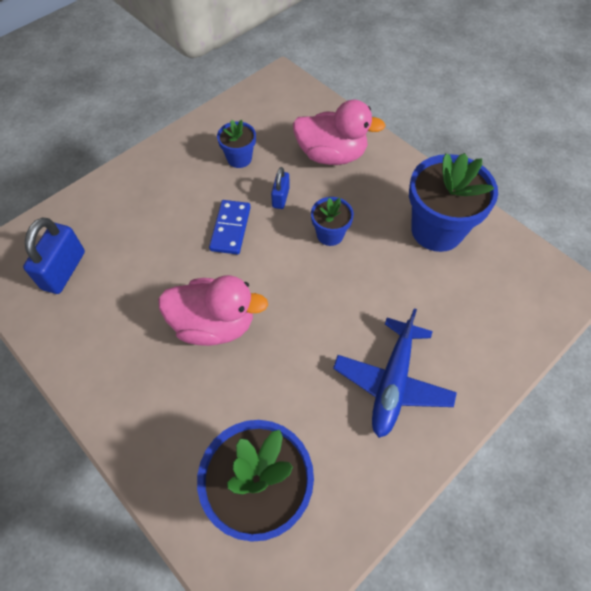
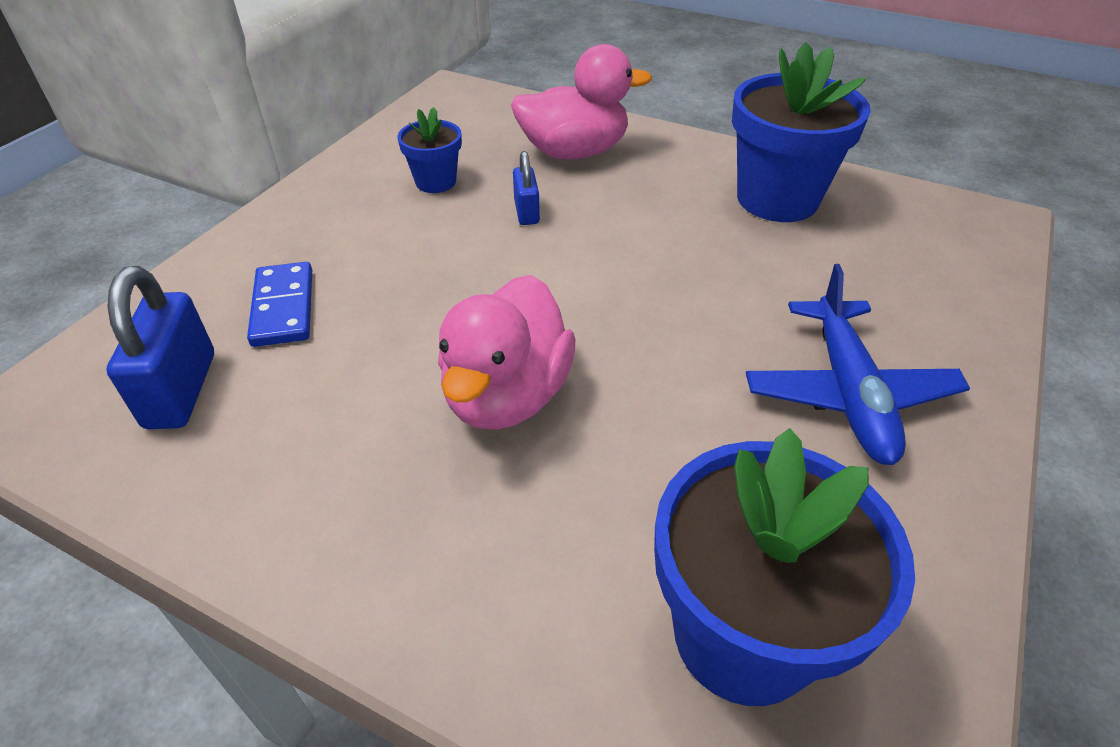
camera: 20 degrees left, 15 degrees down
(214, 324) = (507, 395): pink duck -> pink duck turned 120 degrees clockwise
(230, 228) = (467, 264): blue domino -> blue domino (283, 307)
(330, 234) = (628, 237): blue flower pot -> none

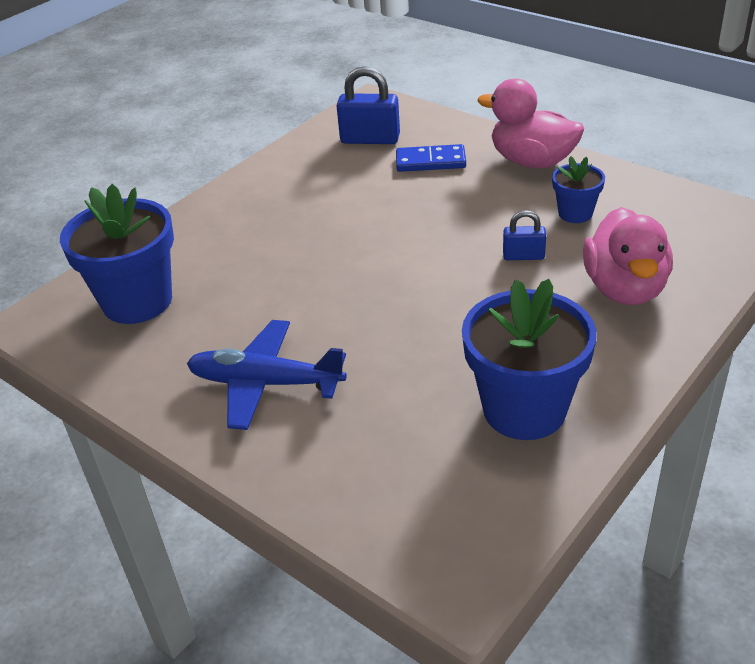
camera: 105 degrees right, 5 degrees down
(507, 395) = (324, 239): pink duck -> pink duck (532, 161)

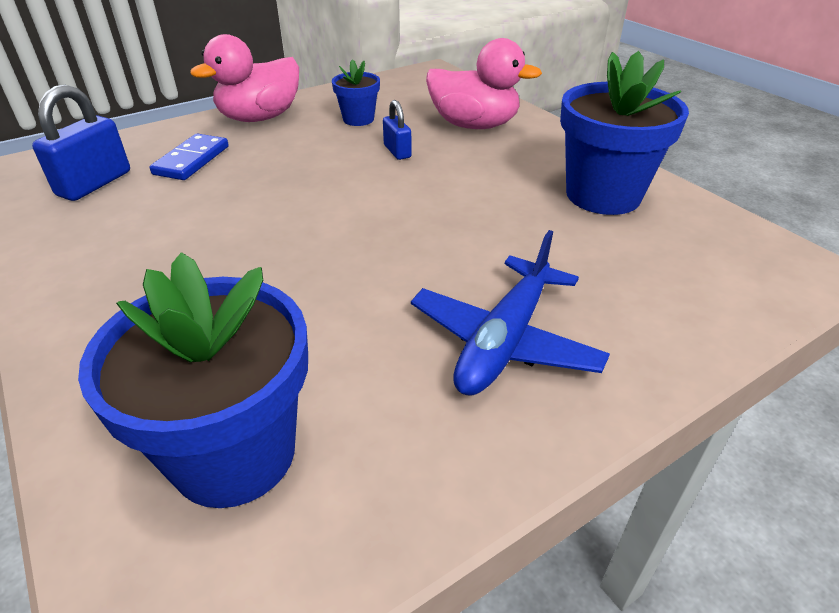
camera: 75 degrees left, 0 degrees up
(523, 256) = (397, 151): blue padlock -> blue padlock turned 45 degrees counterclockwise

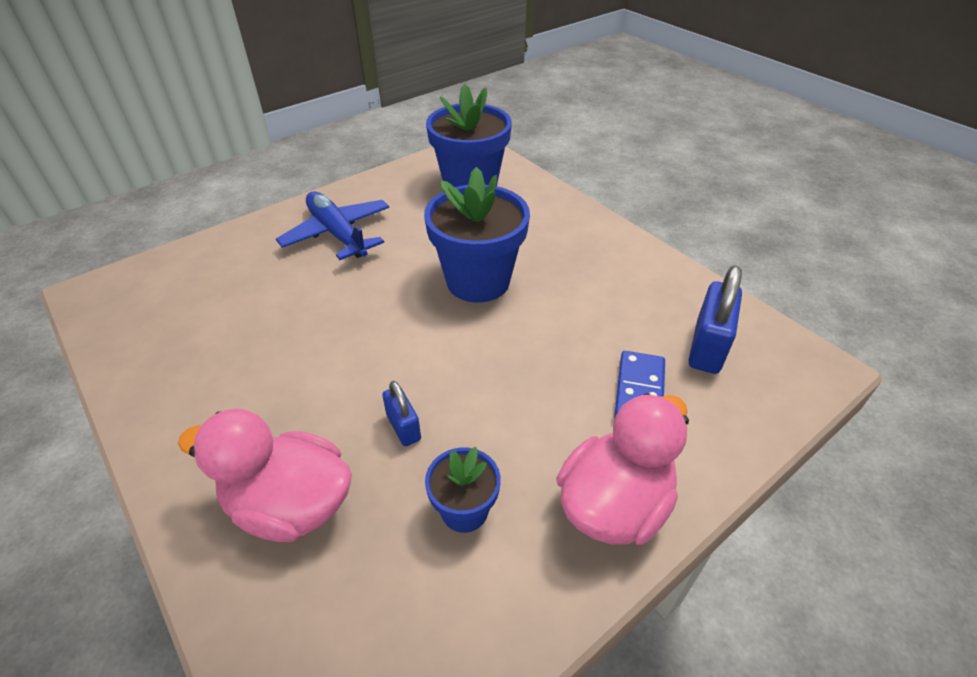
camera: 175 degrees right, 5 degrees up
(504, 341) = (337, 234): blue plane -> blue plane turned 60 degrees counterclockwise
(603, 195) = (195, 363): blue flower pot -> blue flower pot (478, 281)

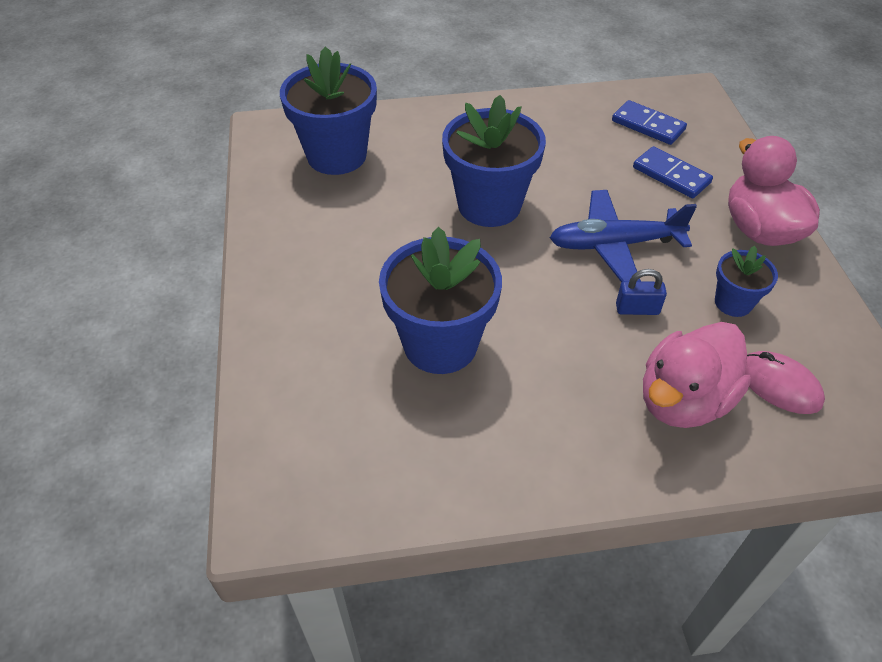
camera: 60 degrees left, 5 degrees up
(289, 313) = (440, 344): none -> blue flower pot
(337, 234) = (334, 273): blue plane -> blue plane (614, 245)
(351, 595) = (779, 385): none -> pink mouse
(707, 347) = (648, 125): blue padlock -> blue domino

